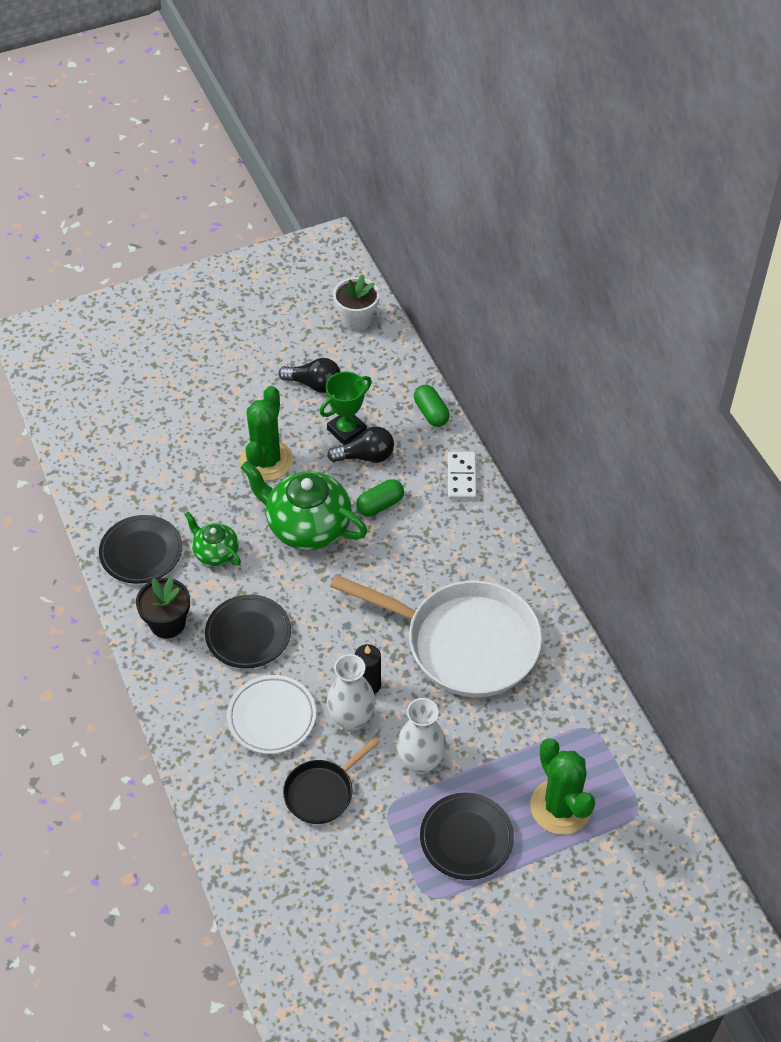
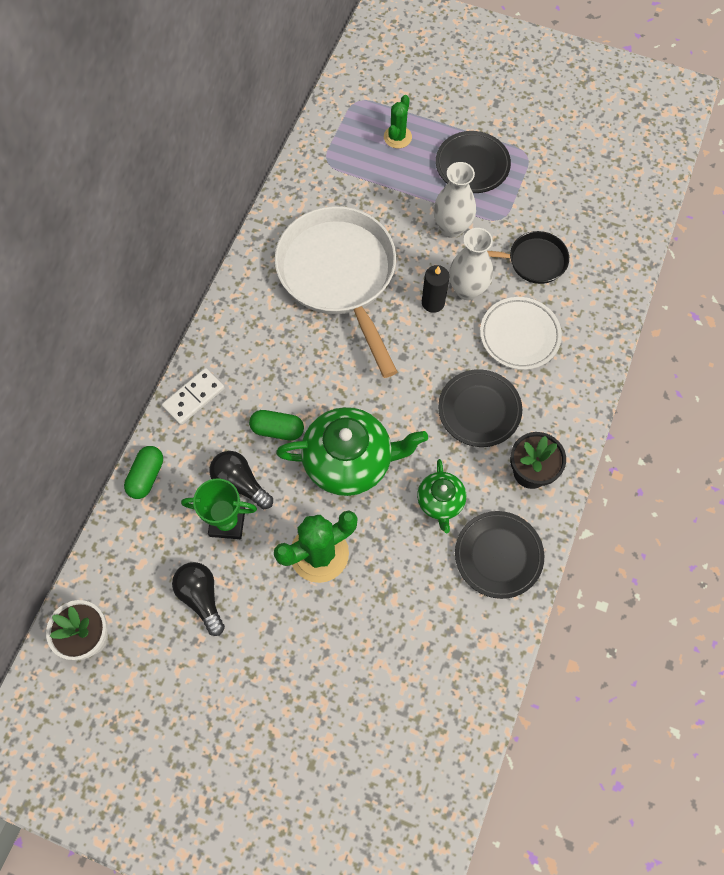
camera: 135 degrees left, 15 degrees up
(307, 526) = (349, 461): green teapot -> green teapot turned 75 degrees counterclockwise
(560, 807) = (397, 137): green cactus -> green cactus, size x0.58

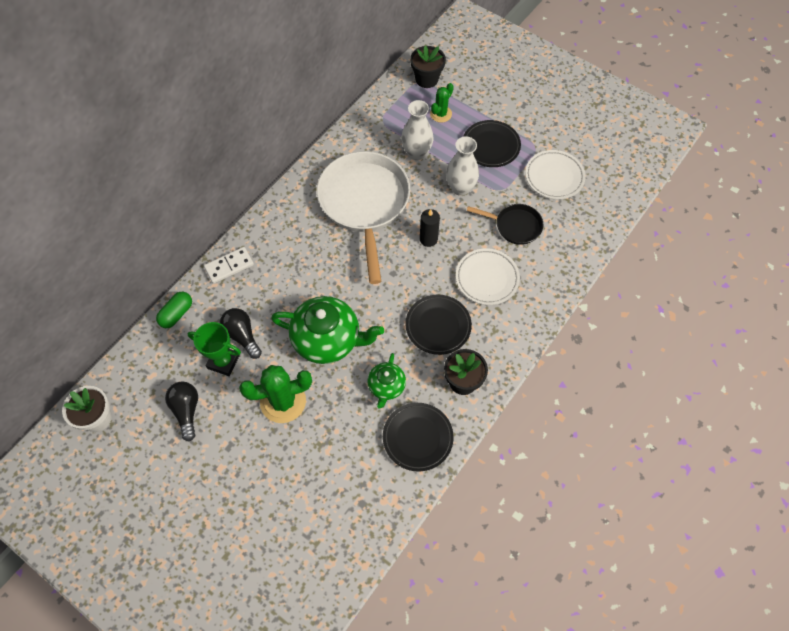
camera: 15 degrees right, 5 degrees down
(277, 429) = (282, 304): green capsule -> none
(365, 95) = (426, 79): none -> black flower pot
(467, 290) = (457, 236): white vase -> white vase (416, 153)
(561, 187) = (554, 177): none -> white plate

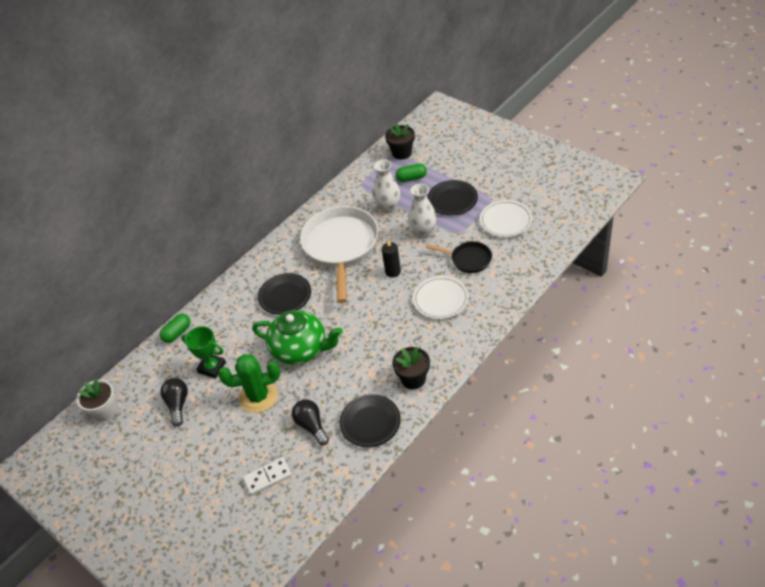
camera: 10 degrees right, 15 degrees down
(229, 266) = (224, 297): white domino -> white domino (267, 477)
(242, 335) = (229, 348): black light bulb -> black light bulb (311, 426)
(386, 386) = (347, 384): green teapot -> none
(438, 326) = (395, 337): black plate -> black plate (285, 296)
(441, 114) = (411, 178): green cactus -> green capsule

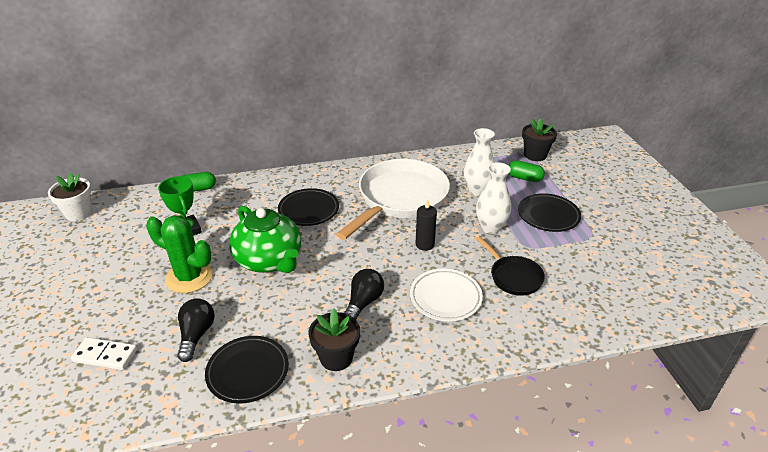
camera: 30 degrees right, 10 degrees down
(178, 404) = (127, 242): black light bulb -> black light bulb (363, 302)
(505, 221) = (590, 264): white plate -> none

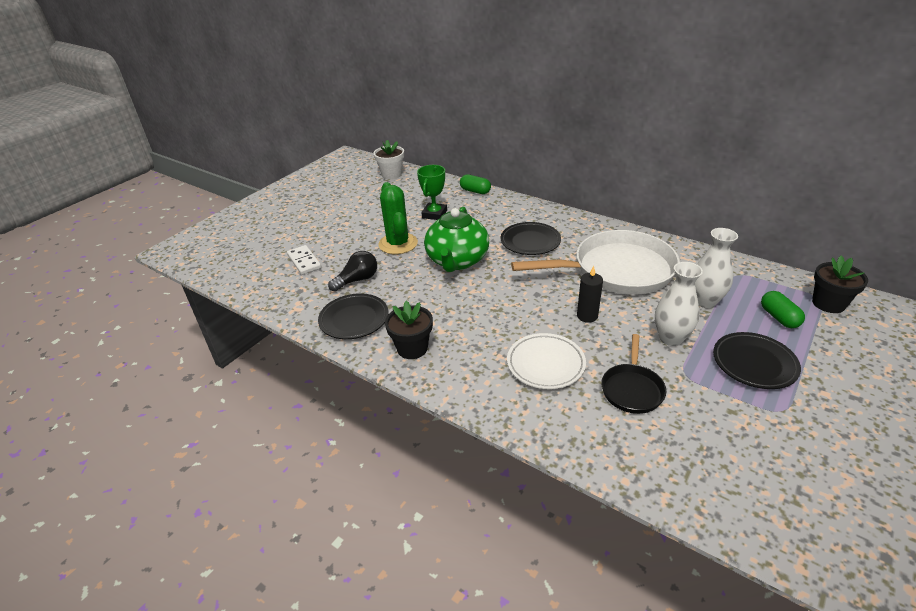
camera: 50 degrees right, 0 degrees up
(363, 302) = (479, 326): black light bulb -> none

